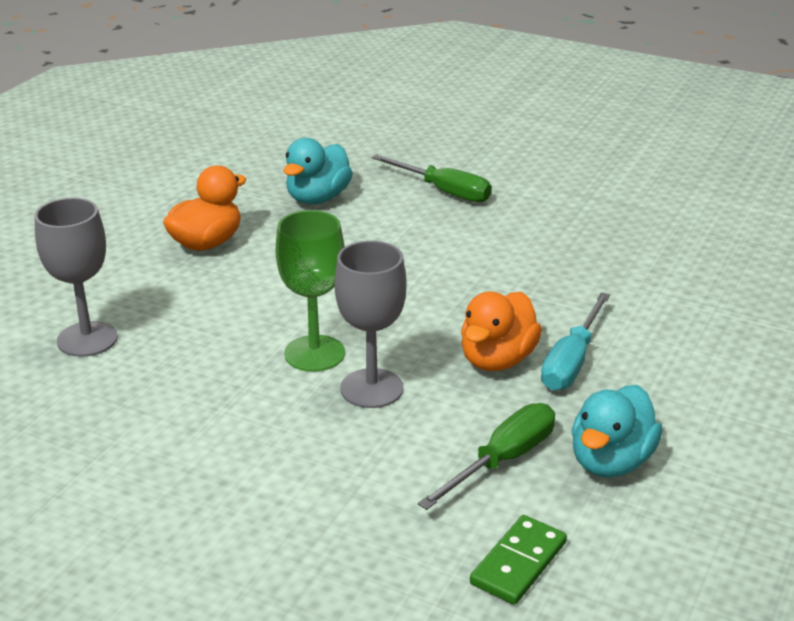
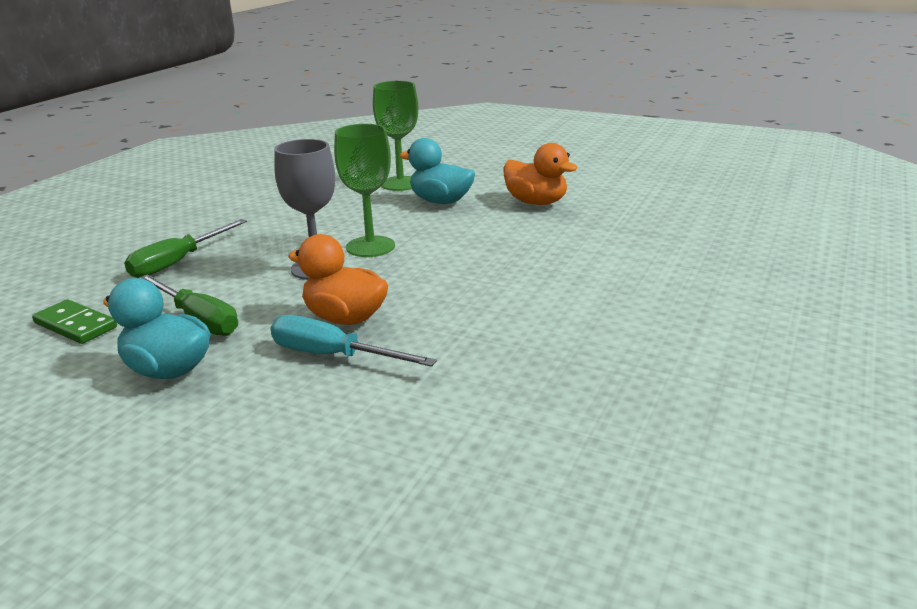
camera: 90 degrees right, 5 degrees down
(87, 339) = (400, 184): grey goblet -> green goblet
(318, 198) = (633, 234): turquoise duck -> turquoise duck (440, 201)
(443, 191) = (680, 289): green screwdriver -> green screwdriver (178, 262)

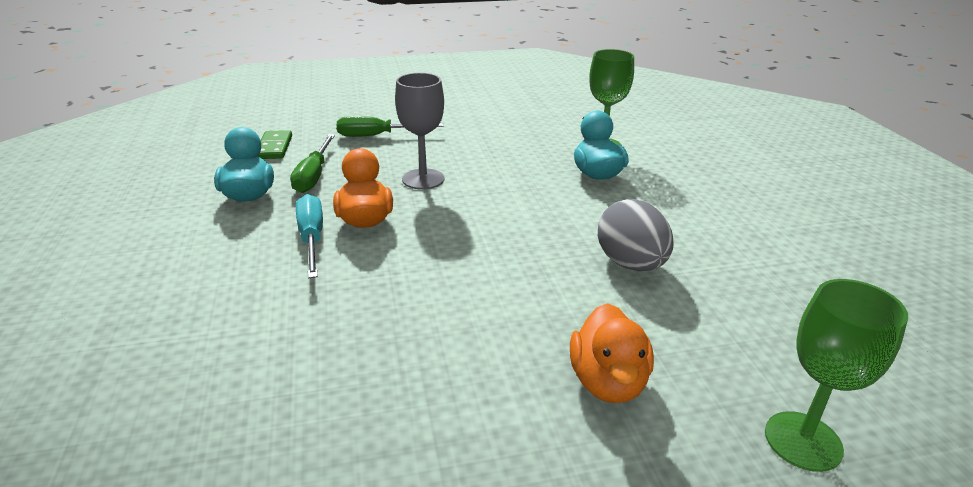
camera: 50 degrees right, 5 degrees up
(370, 247) = (480, 182): green goblet -> green goblet (803, 441)
(536, 202) = (664, 214): orange duck -> orange duck (608, 382)
(584, 237) = (630, 264): none -> grey egg

